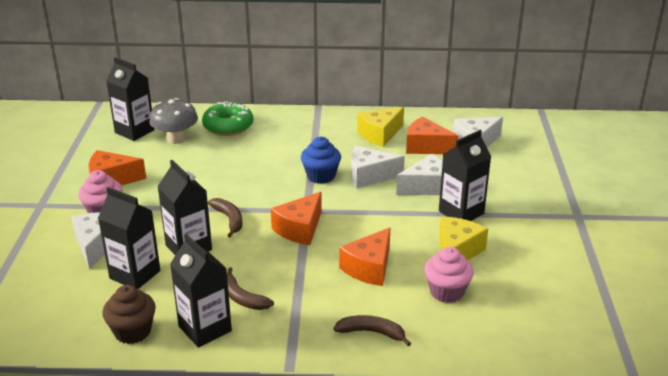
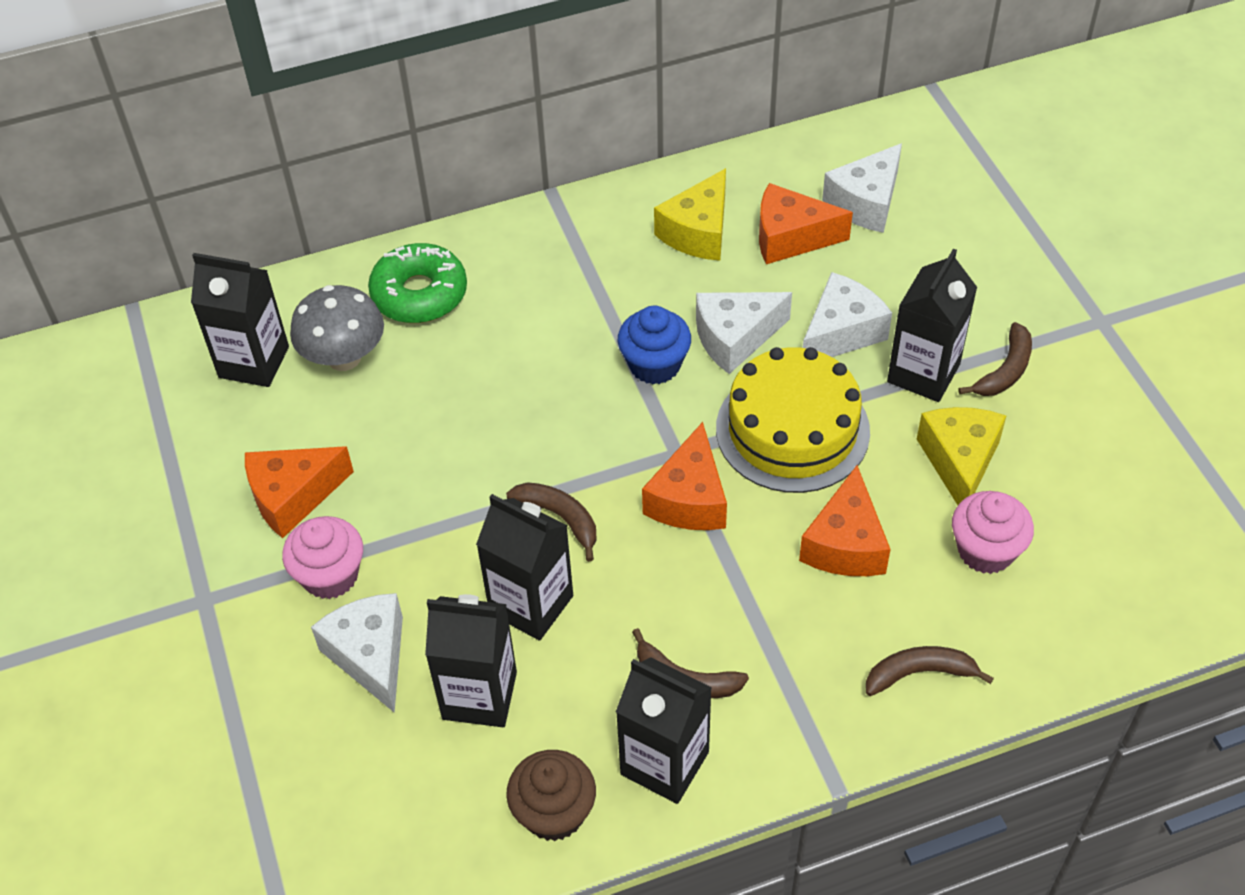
camera: 20 degrees left, 20 degrees up
(374, 216) = (792, 430): none -> yellow cake
(508, 222) = (1005, 371): none -> brown banana

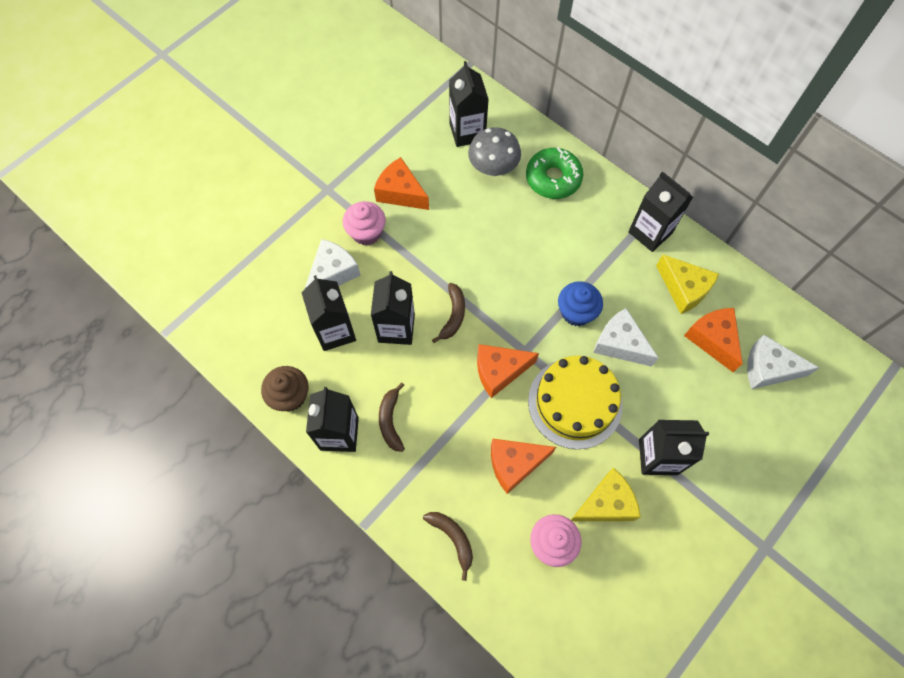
camera: 60 degrees right, 15 degrees up
(588, 227) = (650, 232): none -> black carton
(698, 232) = (684, 289): yellow cheese -> yellow cheese turned 135 degrees counterclockwise
(841, 333) = (659, 398): white cheese -> none
(1005, 371) = (688, 503): brown banana -> none

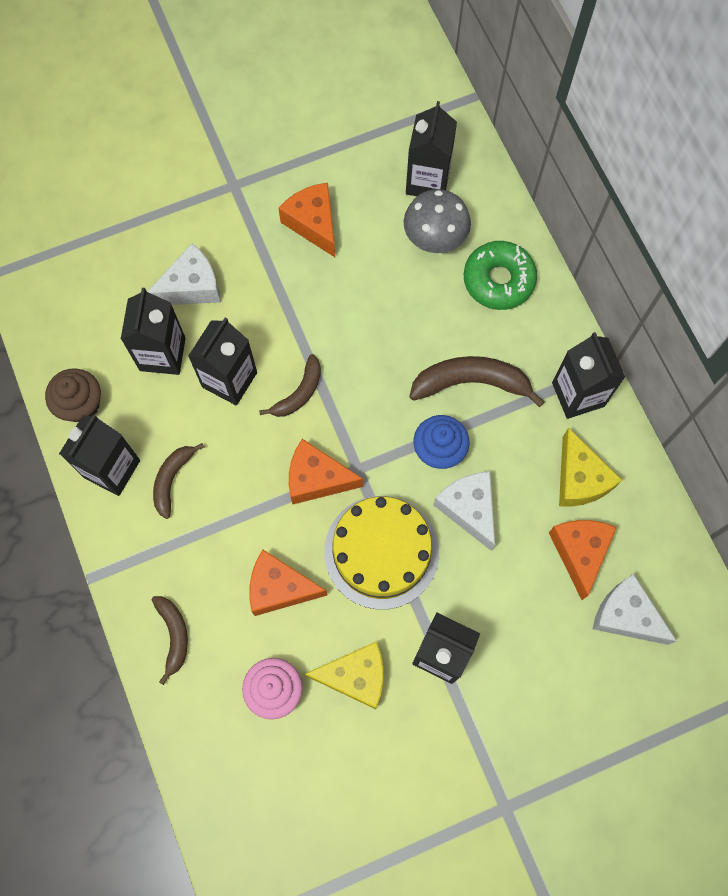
camera: 25 degrees right, 5 degrees up
(366, 232) = (251, 255): pink cupcake -> none
(573, 255) = (471, 382): none -> brown banana

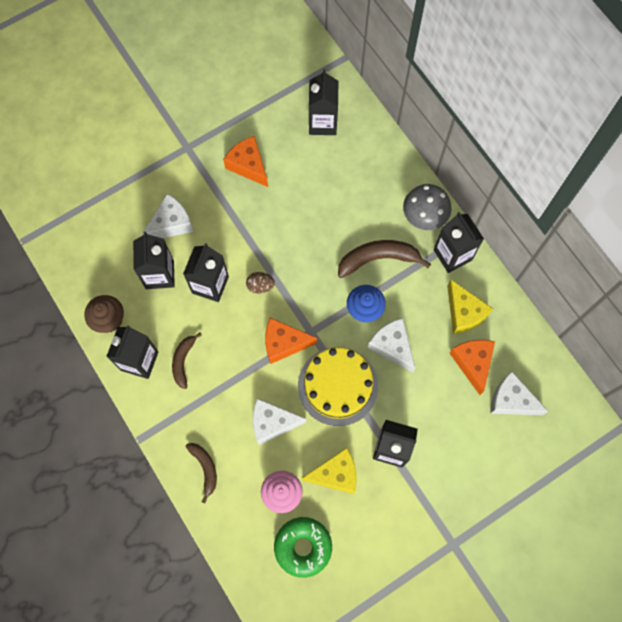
camera: 10 degrees left, 0 degrees up
(280, 588) = (272, 423): orange cheese -> white cheese
(299, 393) = (260, 286): brown banana -> brown egg
(435, 238) = (335, 162): grey mushroom -> grey mushroom (424, 216)
(498, 280) = (384, 184): green donut -> green donut (303, 547)

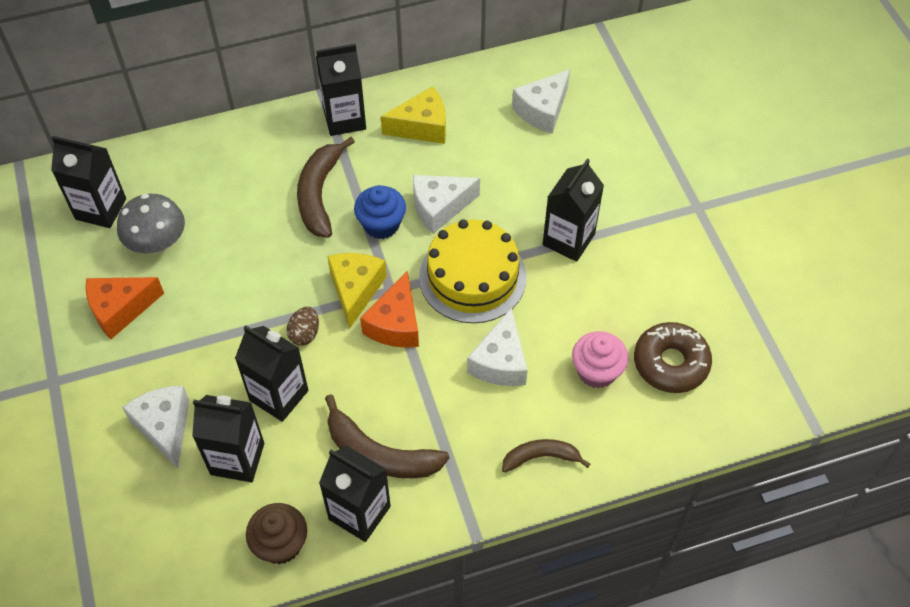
camera: 75 degrees left, 15 degrees down
(183, 361) = (379, 453): brown banana -> brown banana, size x1.62
(303, 547) = (670, 363): green donut -> brown donut
(335, 474) = (586, 306): yellow cheese -> yellow cheese (355, 290)
(424, 216) = (283, 134): grey mushroom -> grey mushroom (157, 243)
(472, 363) = (486, 134): orange cheese -> none

